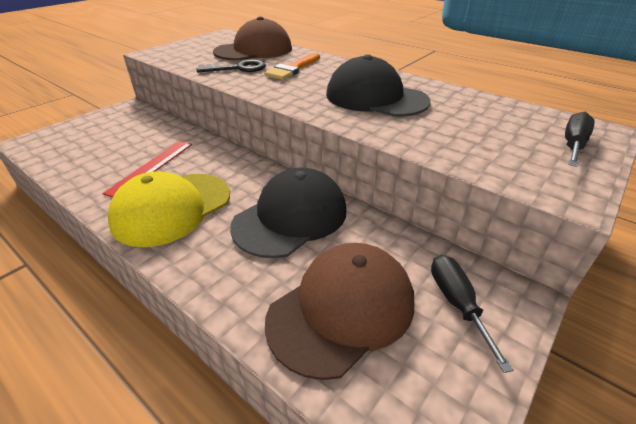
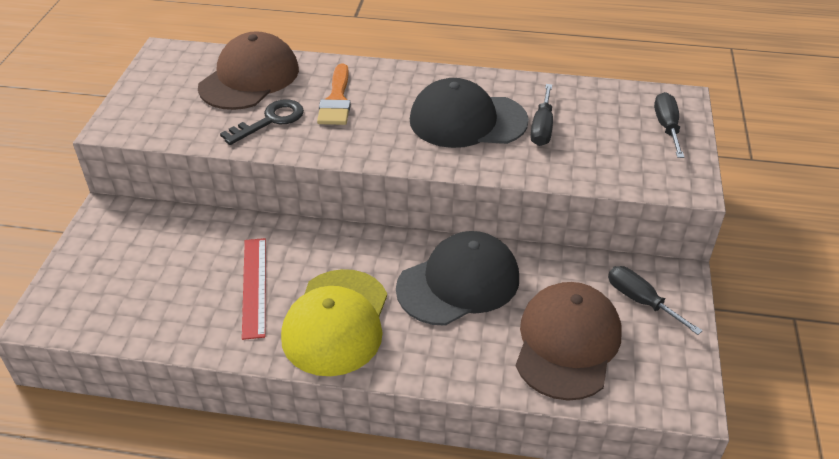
camera: 30 degrees left, 5 degrees up
(290, 217) = (458, 283): black cap -> black cap turned 45 degrees clockwise
(437, 116) = (542, 128): none -> black screwdriver

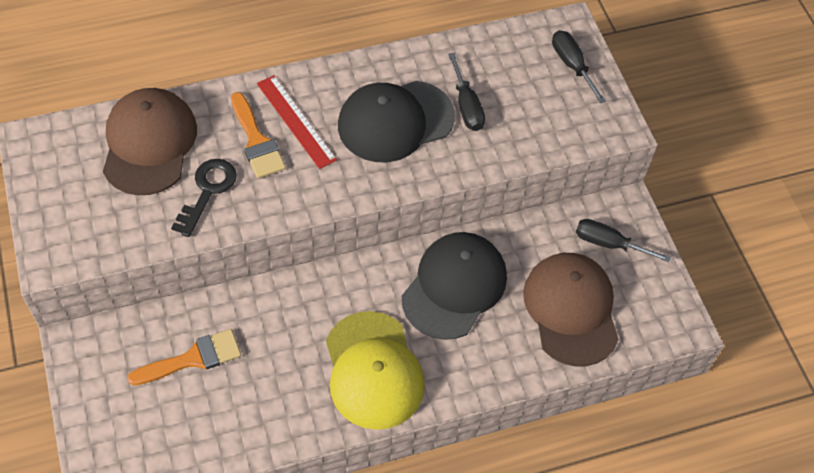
camera: 30 degrees left, 15 degrees up
(188, 255) = (193, 358): none -> orange brush
(254, 286) = (278, 365): red ruler -> red ruler (296, 121)

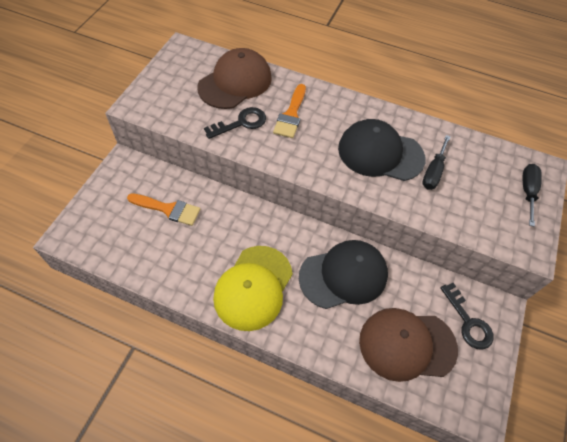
camera: 40 degrees right, 0 degrees up
(296, 121) = (322, 118): red ruler -> none
(571, 310) = (407, 344): brown cap -> brown cap turned 120 degrees counterclockwise
(608, 244) = (468, 322): black screwdriver -> black key

